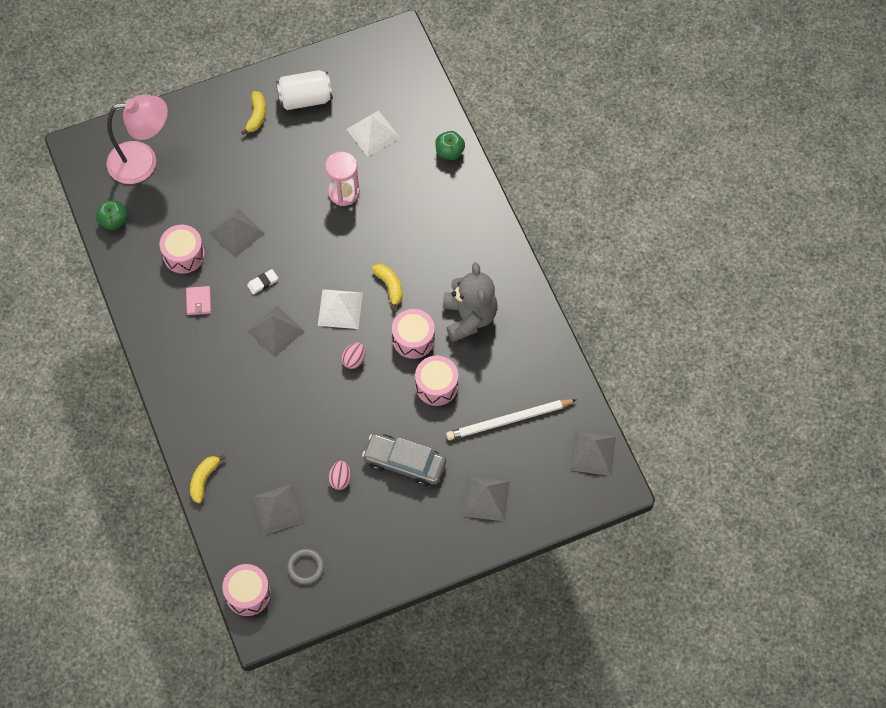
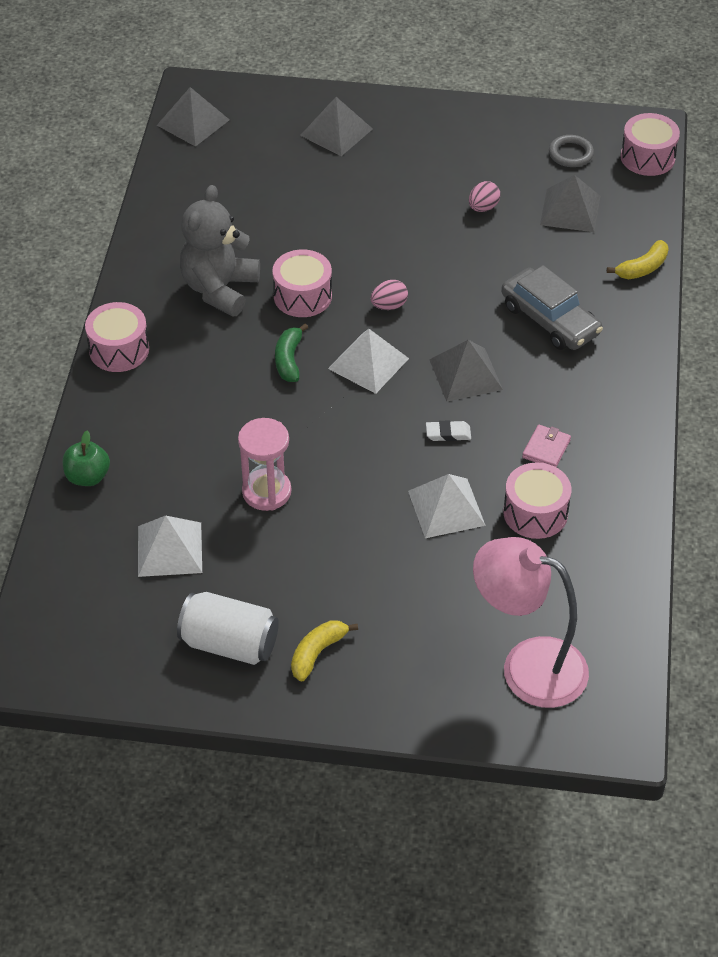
camera: 150 degrees left, 15 degrees down
(113, 221) = (614, 602): green apple -> none
(236, 233) = (446, 508): grey pyramid -> white pyramid
(390, 286) = (289, 360): yellow banana -> green banana
(405, 463) = (400, 193): grey car -> grey car (550, 319)
(436, 386) = (311, 243): pink drum -> pink drum (119, 350)
(508, 420) = (257, 182): white pencil -> none

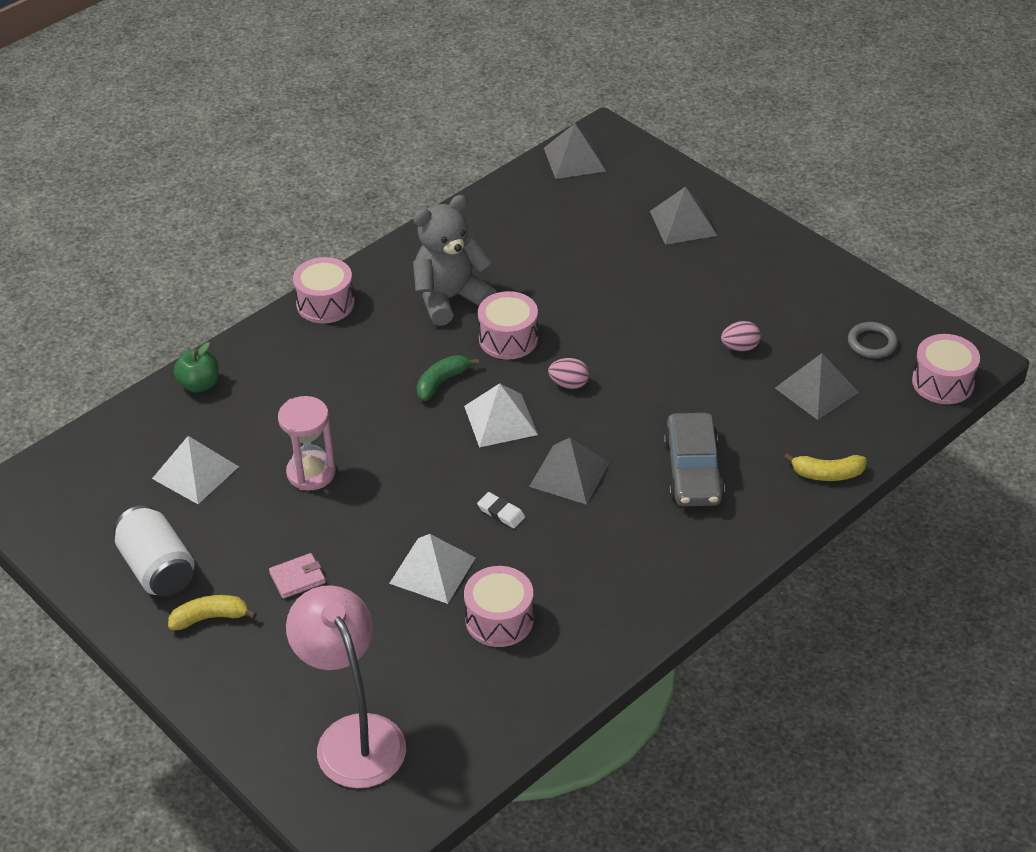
camera: 40 degrees right, 5 degrees down
(546, 449) = (568, 573): pink wallet -> pink wallet (297, 578)

